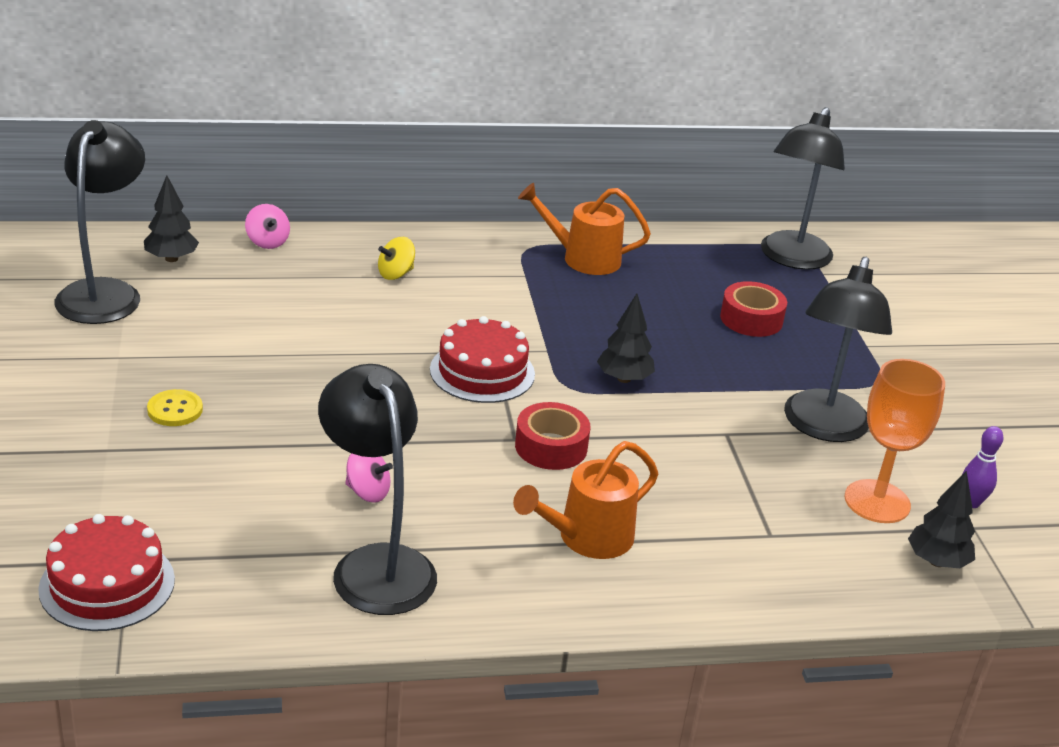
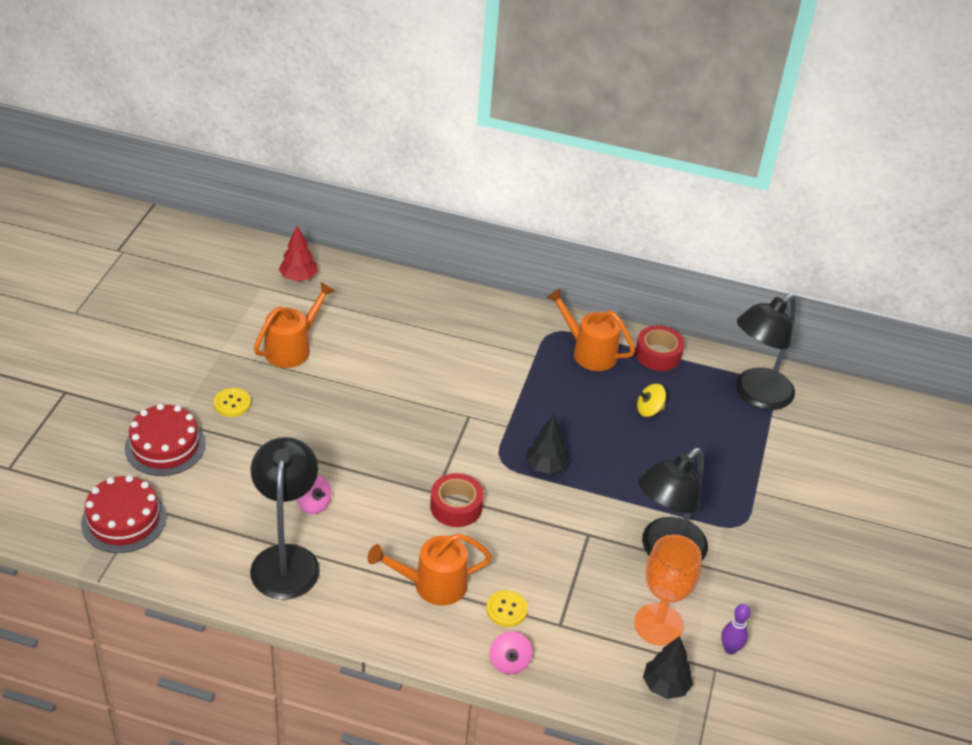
camera: 25 degrees right, 10 degrees up
(105, 292) = (241, 295): black lamp -> none
(171, 258) = (298, 277): black tree -> red tree
(216, 332) = (292, 348): none -> orange watering can
(267, 242) = (371, 279): pink spinning top -> pink spinning top (509, 662)
(395, 274) = (442, 330): yellow spinning top -> yellow spinning top (649, 410)
(482, 372) = (449, 431): red cake -> red cake (165, 446)
(697, 538) = (506, 609): none -> yellow button
(751, 319) = (680, 442): red tape -> red tape (658, 354)

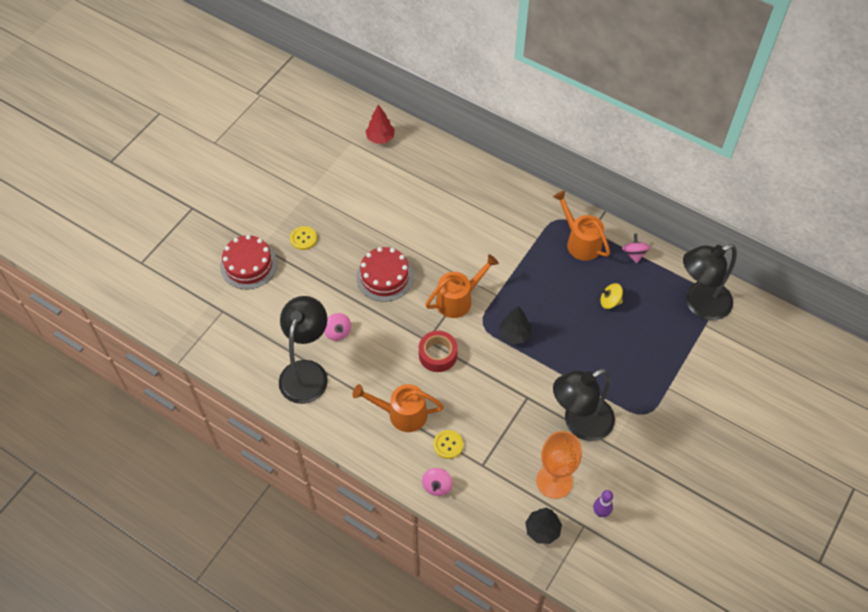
camera: 20 degrees right, 15 degrees up
(124, 520) = (206, 318): red cake -> red cake (385, 277)
(292, 348) = (359, 199): orange watering can -> orange watering can (458, 299)
(658, 354) = (634, 254): red tape -> pink spinning top

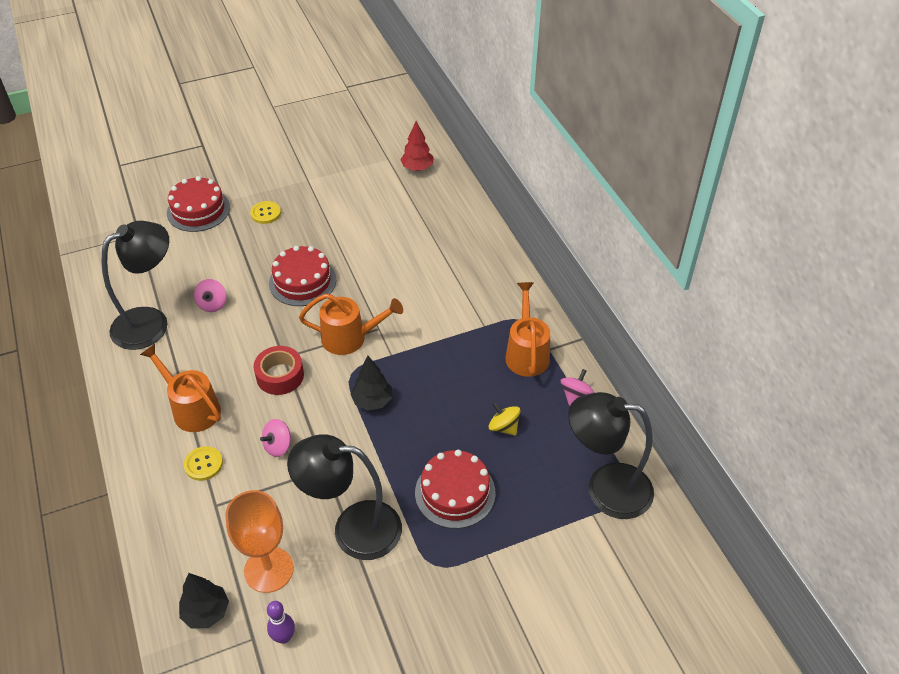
camera: 35 degrees right, 10 degrees down
(437, 486) = (153, 496): pink spinning top -> pink spinning top (278, 446)
(618, 362) = (455, 492): none -> red cake

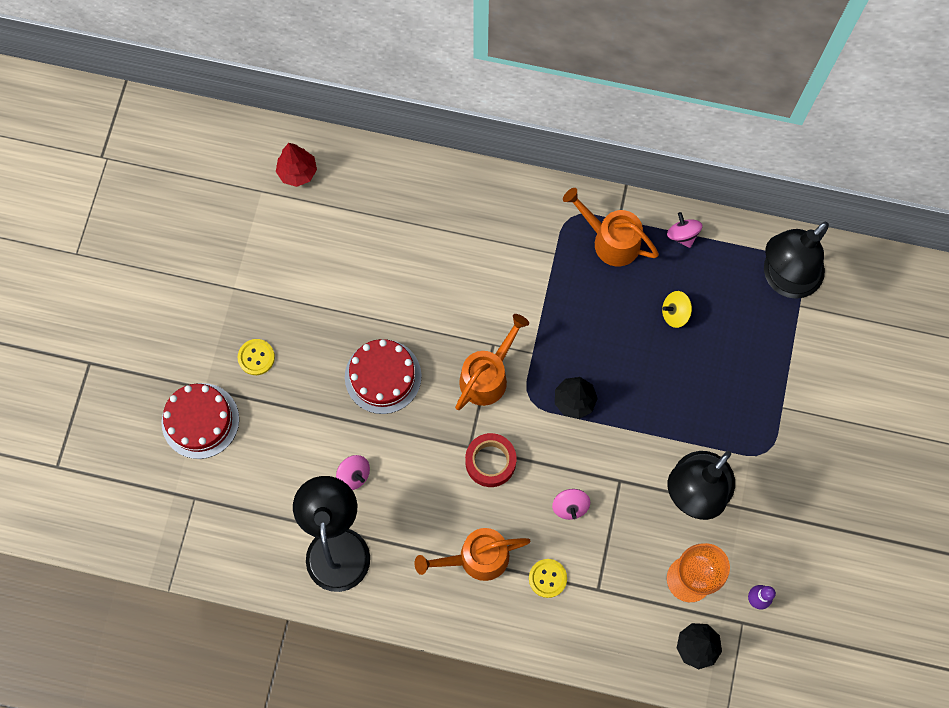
camera: 55 degrees left, 25 degrees up
(455, 492) = (712, 394): red cake -> none

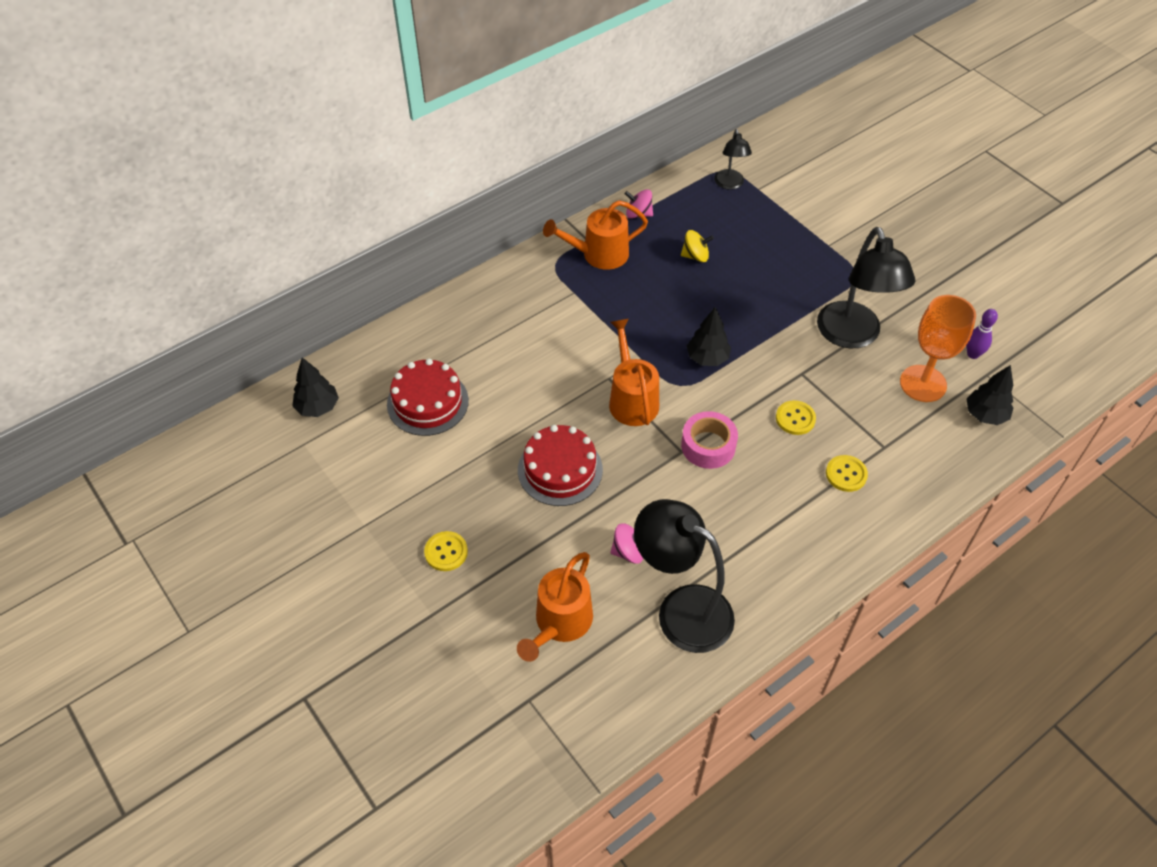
camera: 50 degrees left, 20 degrees down
(200, 420) = (458, 640): red cake -> red cake (427, 402)
(297, 172) = (317, 407): red tree -> black tree
(476, 558) = (785, 512): orange watering can -> orange watering can (560, 624)
(490, 462) = (708, 446): red tape -> pink tape
(570, 506) = (795, 418): pink spinning top -> yellow button
(675, 313) = (695, 256): yellow spinning top -> yellow spinning top turned 120 degrees counterclockwise
(784, 279) = (730, 184): black lamp -> black lamp, size x0.52

